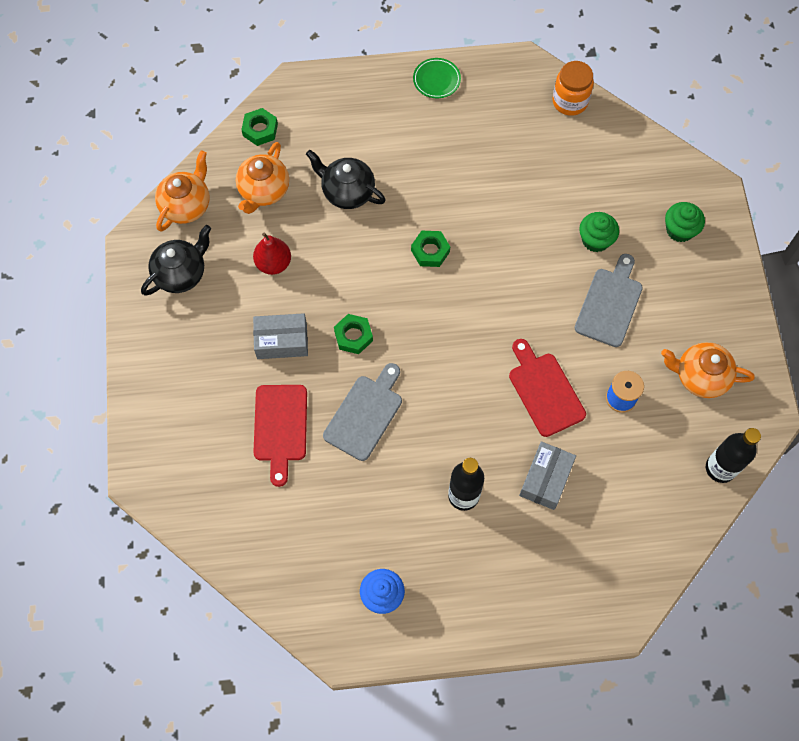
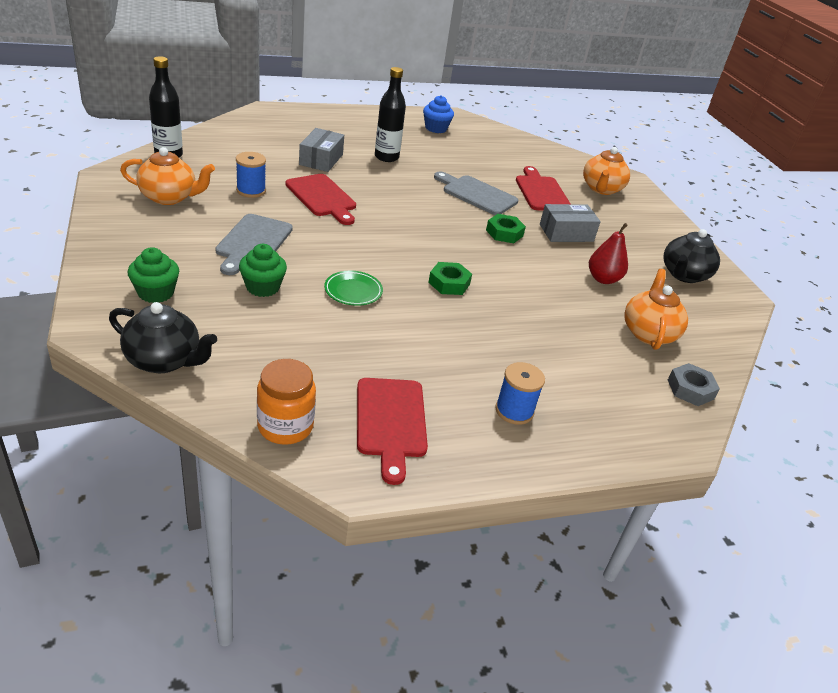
camera: 165 degrees right, 30 degrees down
(186, 205) = (718, 322): orange teapot -> orange teapot (601, 189)
(260, 130) = (690, 389): green nut -> grey nut
(347, 192) = (557, 331): black teapot -> black teapot (164, 360)
(365, 414) = (477, 194): grey cutting board -> grey cutting board turned 105 degrees clockwise
(410, 112) = (514, 411): none -> blue spool
(436, 80) = (489, 451): green plate -> green plate (353, 291)
(499, 104) = (391, 422): none -> red cutting board

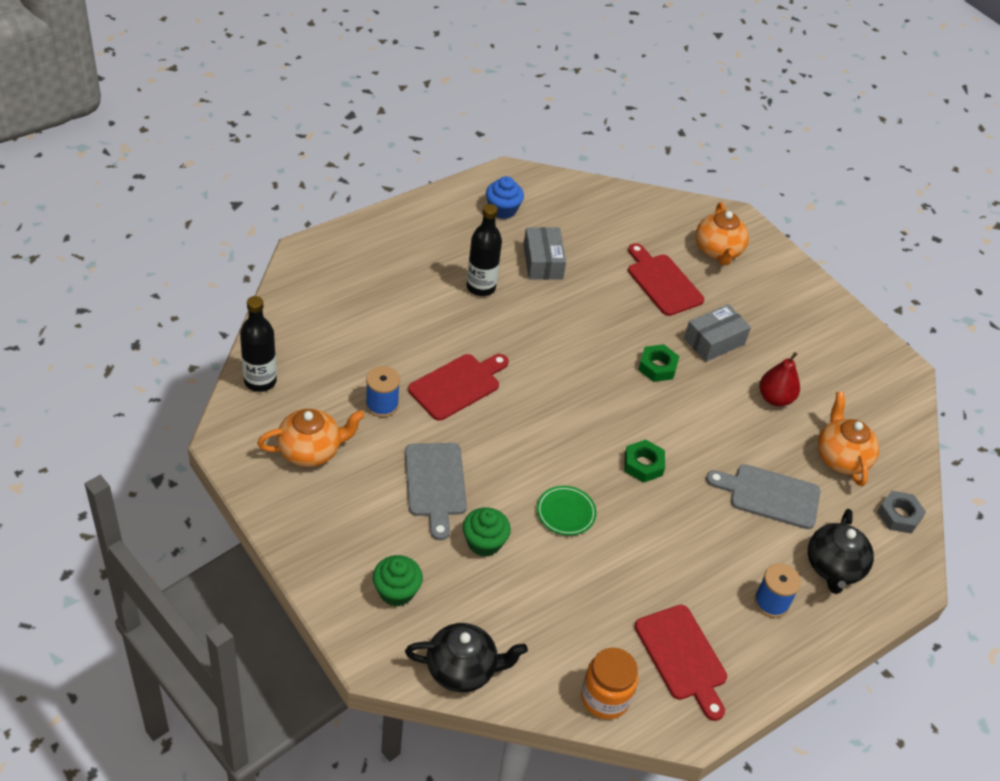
camera: 20 degrees left, 10 degrees up
(321, 159) = (418, 321): grey box -> grey box (542, 262)
(322, 197) = (457, 385): red cutting board -> red cutting board turned 75 degrees counterclockwise
(477, 194) = (602, 314): grey cutting board -> grey cutting board (770, 496)
(683, 275) = (843, 361): black teapot -> black teapot (833, 568)

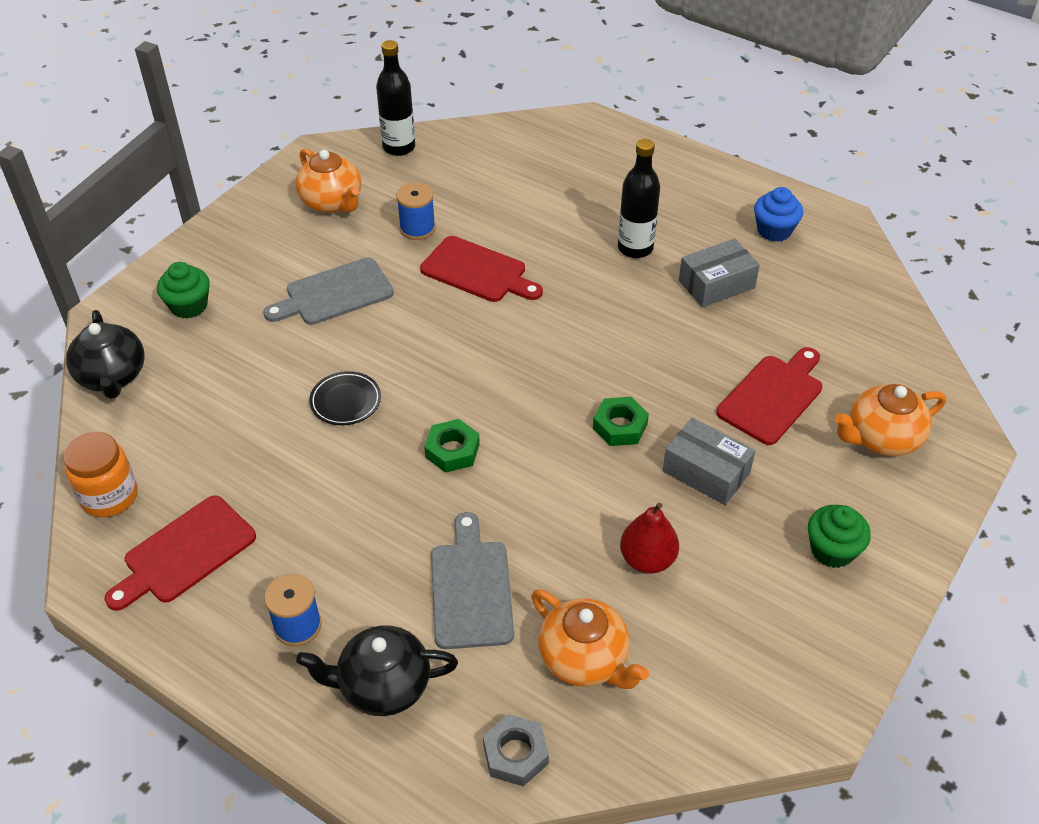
camera: 75 degrees right, 0 degrees up
(484, 542) = (275, 349): green cupcake -> green cupcake (832, 550)
(565, 513) = (346, 401): green plate -> black plate
(841, 457) = (585, 659): orange teapot -> orange teapot turned 75 degrees clockwise

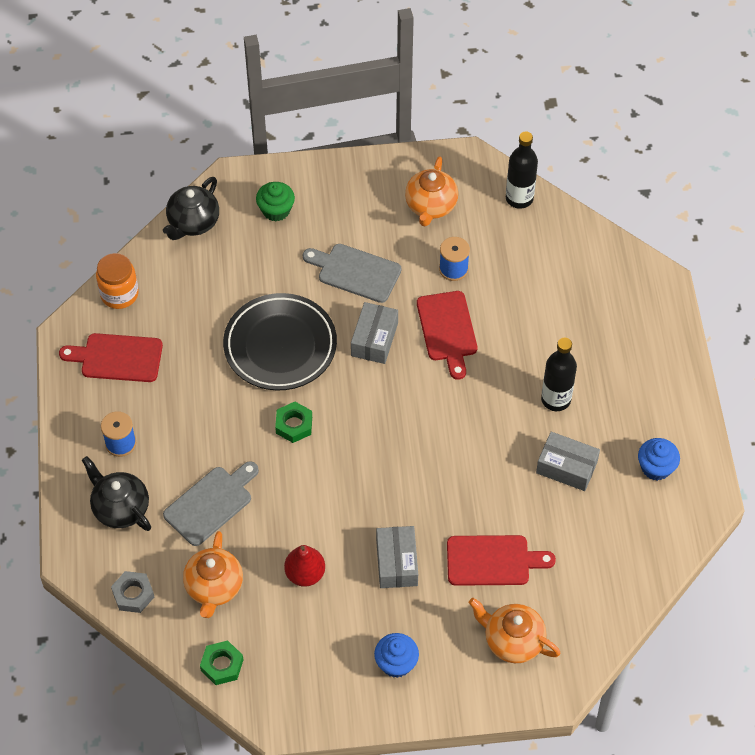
camera: 50 degrees right, 10 degrees up
(346, 401) = (280, 346): black plate -> black plate, size x2.18
(426, 327) = (374, 339): none -> grey box
(620, 426) = (390, 495): green nut -> green nut (222, 665)
(832, 550) = (396, 663): green cupcake -> blue cupcake

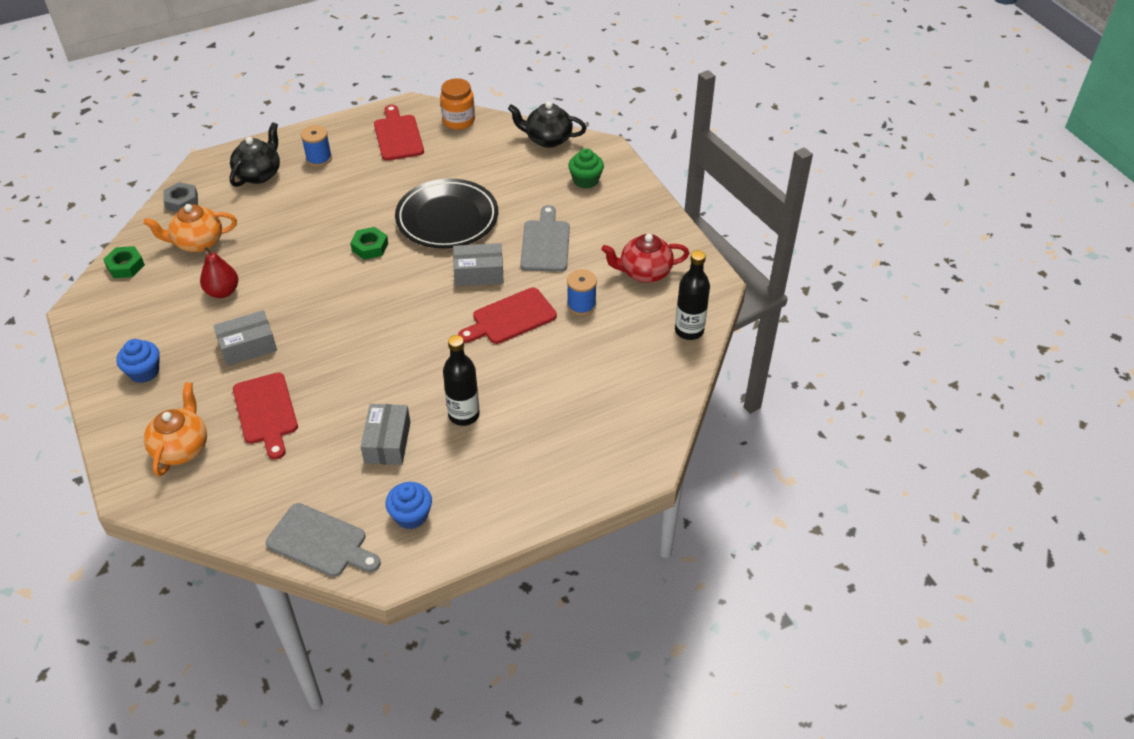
camera: 70 degrees right, 10 degrees down
(211, 503) = (277, 220): grey cutting board -> grey cutting board (320, 542)
(431, 206) = (644, 272): orange teapot -> red teapot

